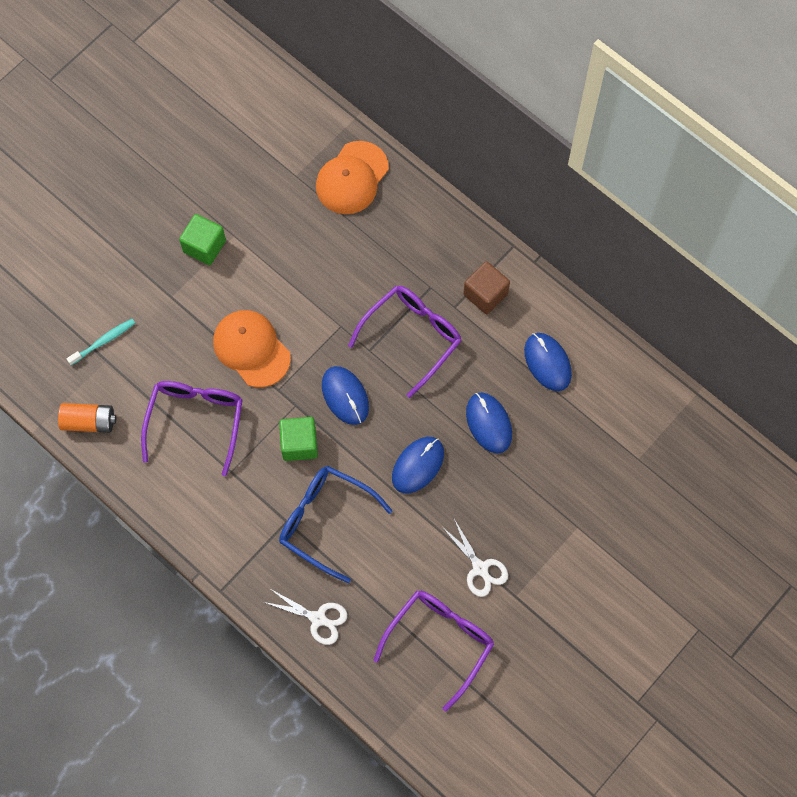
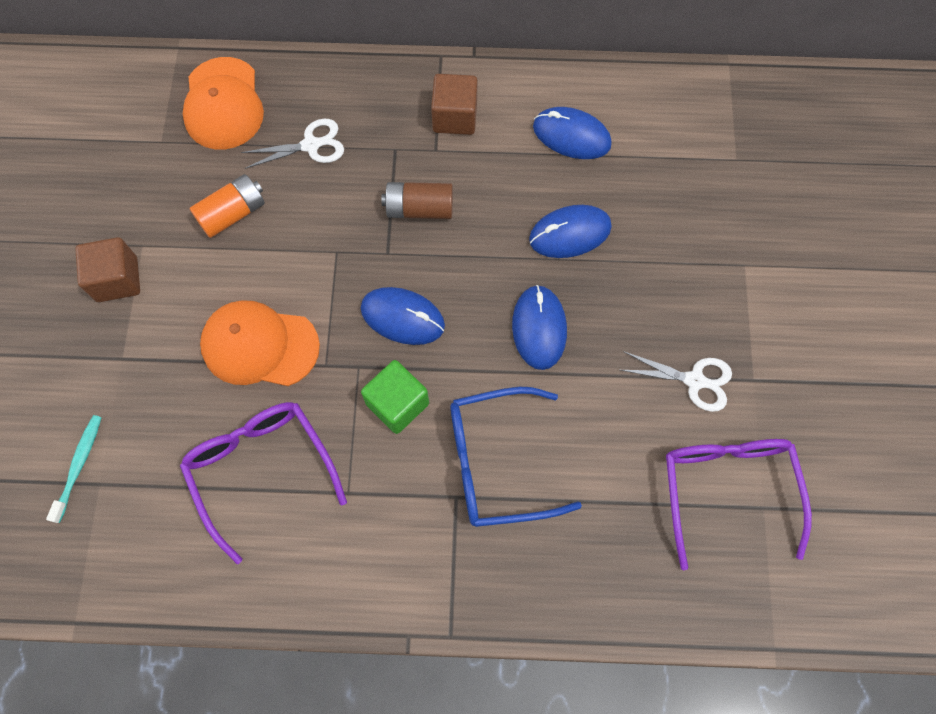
camera: 40 degrees left, 0 degrees up
(89, 422) = (134, 570): orange battery -> orange battery (232, 214)
(204, 246) = (117, 279): green cube -> brown cube
(318, 618) = (582, 575): white scissors -> white scissors (311, 145)
(412, 337) = (419, 209): purple glasses -> brown battery
(488, 423) = (570, 233): blue mouse -> blue mouse turned 45 degrees counterclockwise

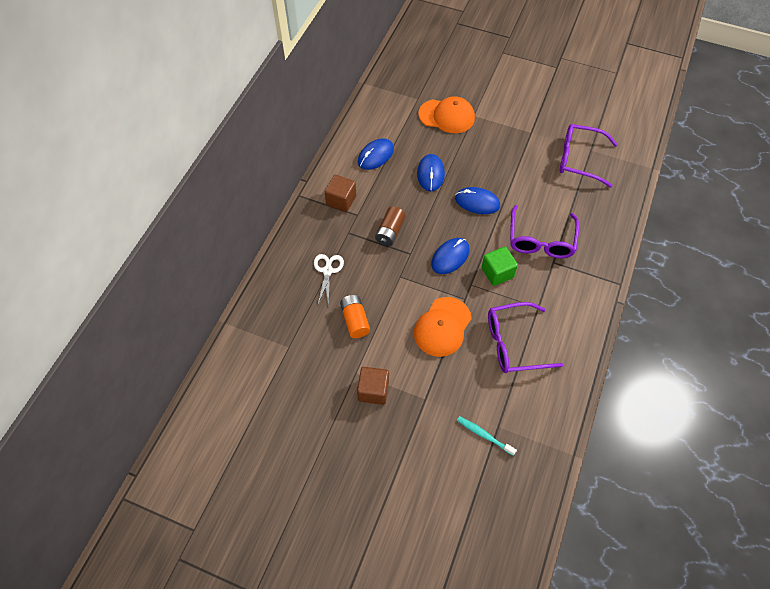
camera: 70 degrees left, 10 degrees down
(223, 104) = (278, 307): orange cap -> orange cap (447, 116)
(497, 462) = (541, 240): blue glasses -> purple glasses
(694, 380) = (524, 153): white scissors -> none

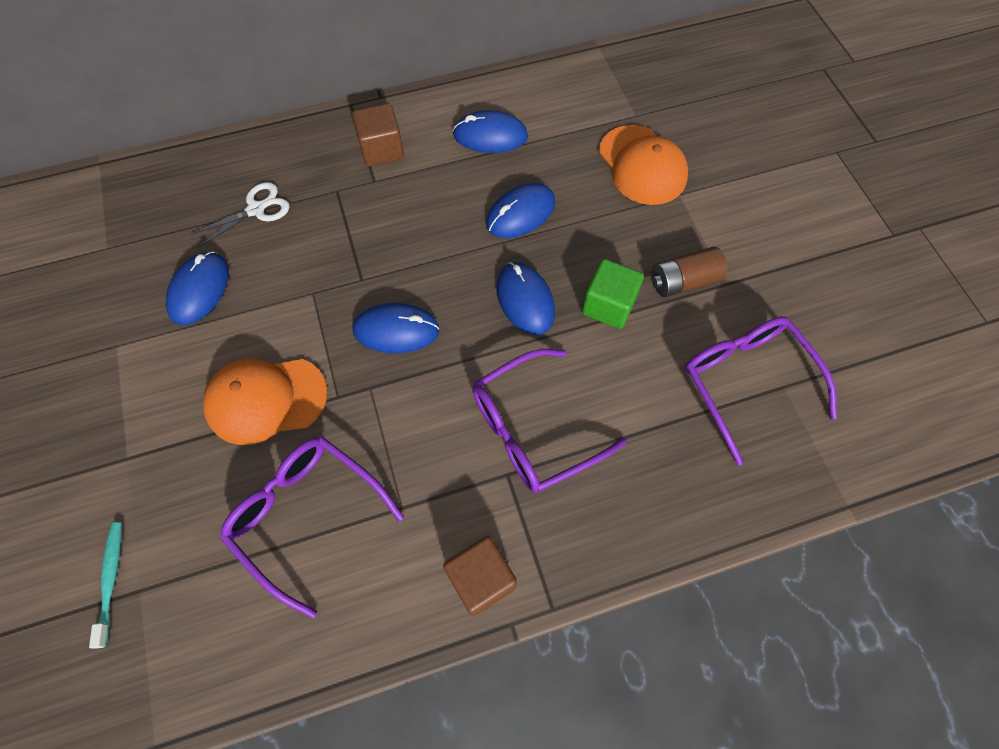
camera: 50 degrees right, 5 degrees up
(355, 320) = (199, 290): orange battery -> blue mouse
(373, 390) = (99, 385): brown cube -> brown cube (481, 579)
(390, 232) = (377, 233): brown battery -> brown battery (683, 281)
(497, 272) = (419, 408): green cube -> green cube (608, 305)

